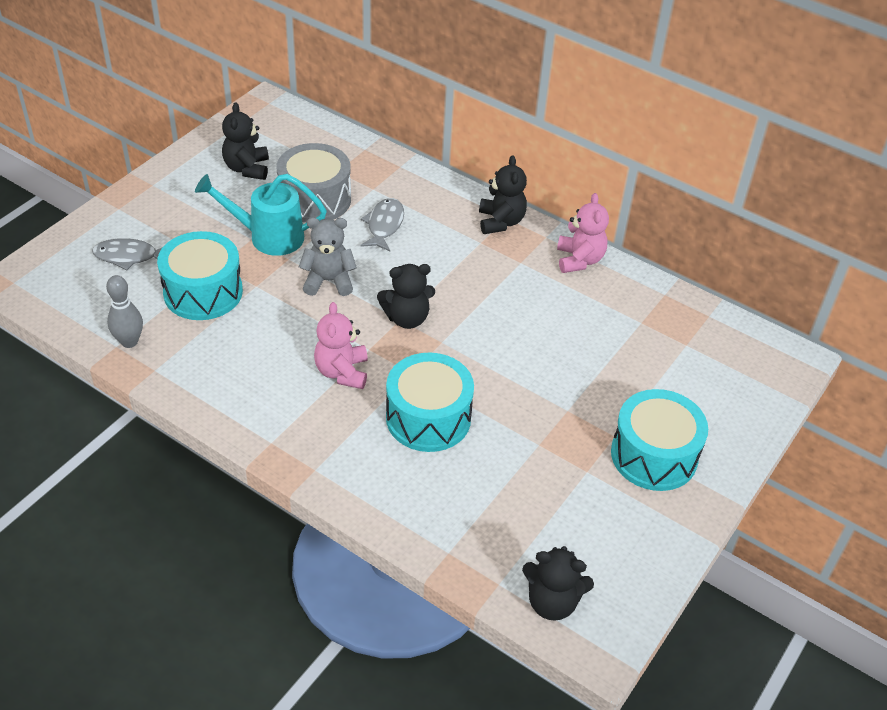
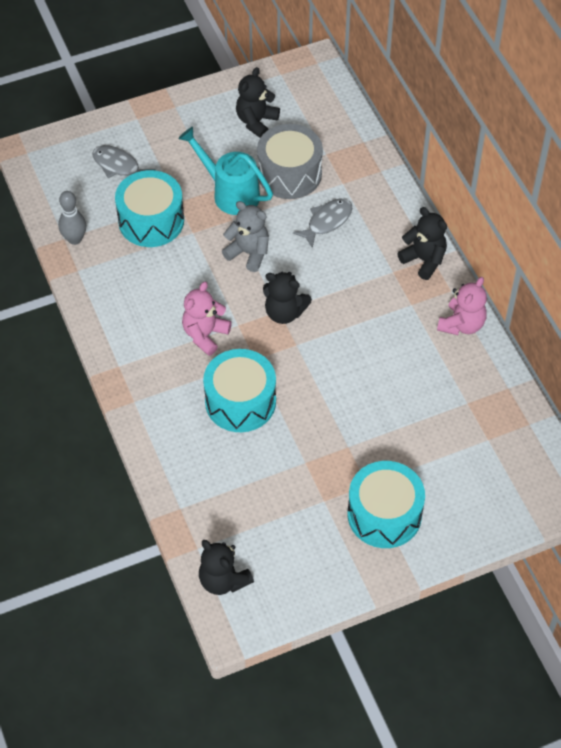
camera: 35 degrees right, 10 degrees up
(500, 222) = (424, 260): black teddy bear -> black teddy bear turned 75 degrees counterclockwise

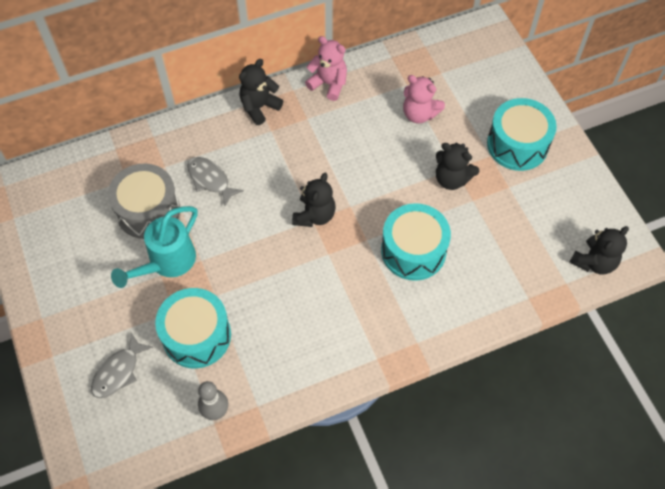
camera: 90 degrees left, 5 degrees up
(205, 335) = (339, 282): pink teddy bear -> pink teddy bear (419, 114)
(248, 253) = (243, 245): grey teddy bear -> none
(256, 121) = (75, 240): black teddy bear -> black teddy bear (452, 179)

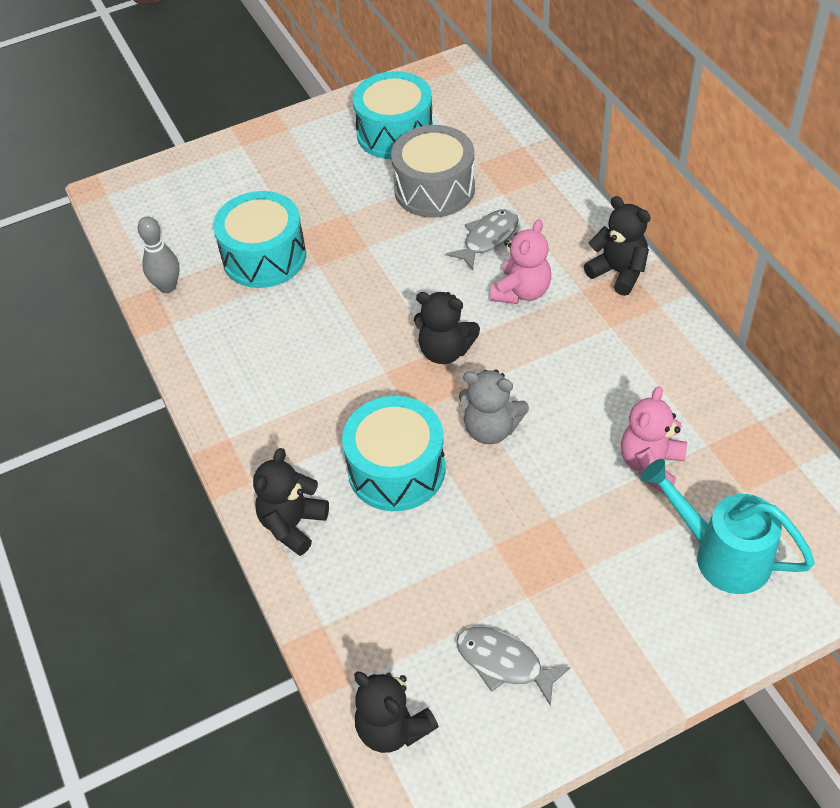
camera: 90 degrees right, 10 degrees down
(118, 371) = (221, 199): grey fish -> grey fish (504, 663)
(167, 262) = (363, 217): turquoise watering can -> turquoise watering can (722, 555)
(328, 84) = (681, 345): pink teddy bear -> pink teddy bear (521, 292)
(385, 194) = (491, 429): none -> grey teddy bear
(452, 179) = (531, 514): black teddy bear -> black teddy bear (292, 524)
(517, 144) = (616, 609): turquoise drum -> turquoise drum (395, 133)

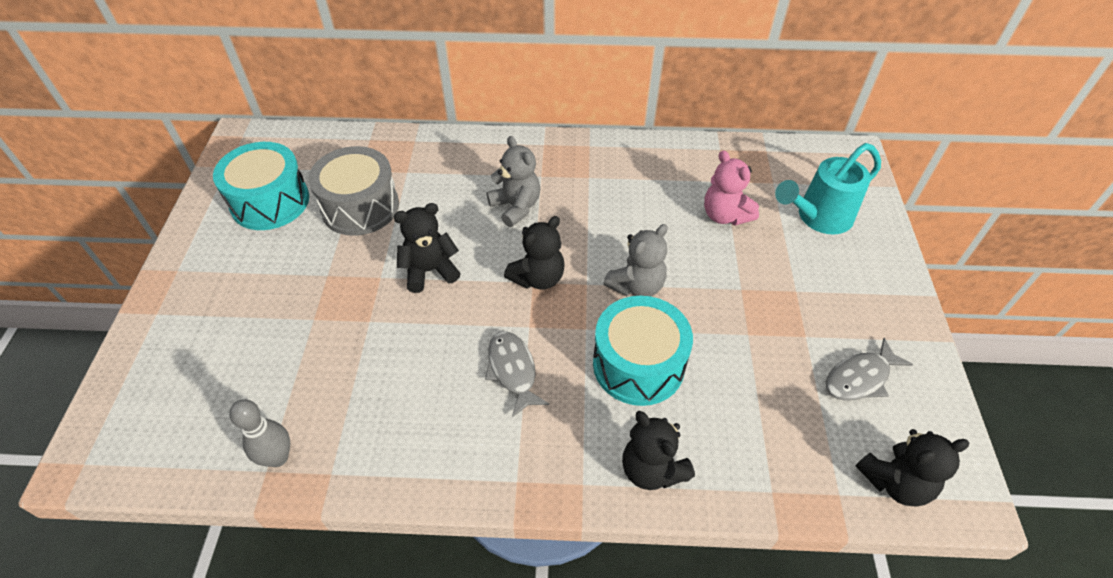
camera: 65 degrees left, 0 degrees up
(264, 257) = (319, 357): turquoise drum -> none
(488, 239) = (445, 200): grey fish -> grey fish (513, 370)
(521, 292) = (516, 207): pink teddy bear -> grey teddy bear
(618, 272) = (542, 150): black teddy bear -> black teddy bear (430, 271)

